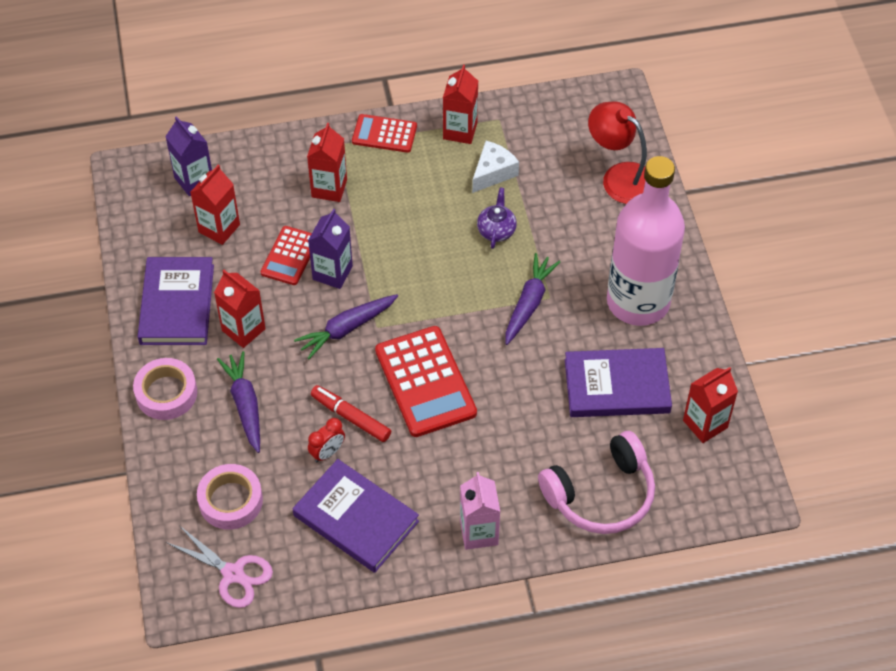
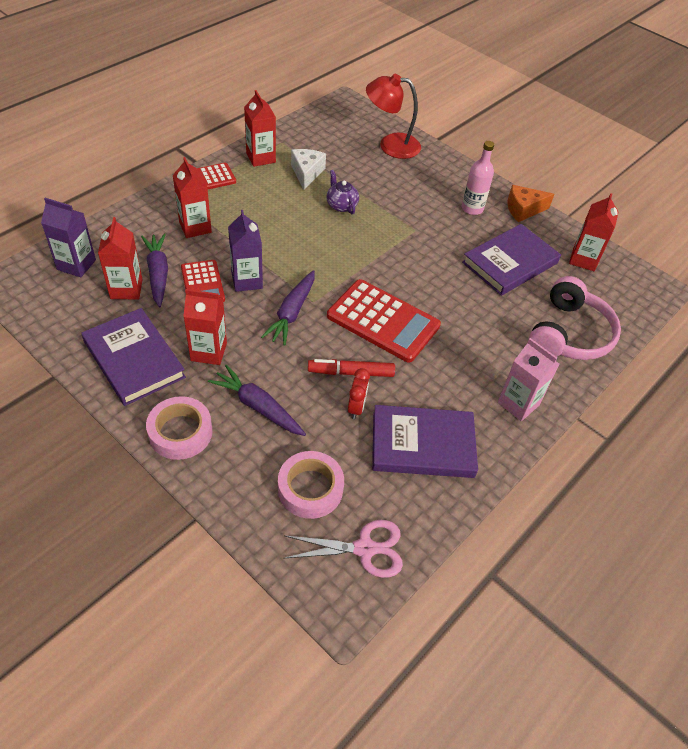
camera: 40 degrees left, 5 degrees down
(529, 303) = (405, 239): purple carrot -> purple carrot (158, 274)
(638, 301) = (472, 208): pink bottle -> pink bottle, size x0.45
(697, 331) = (523, 210): none -> orange cheese

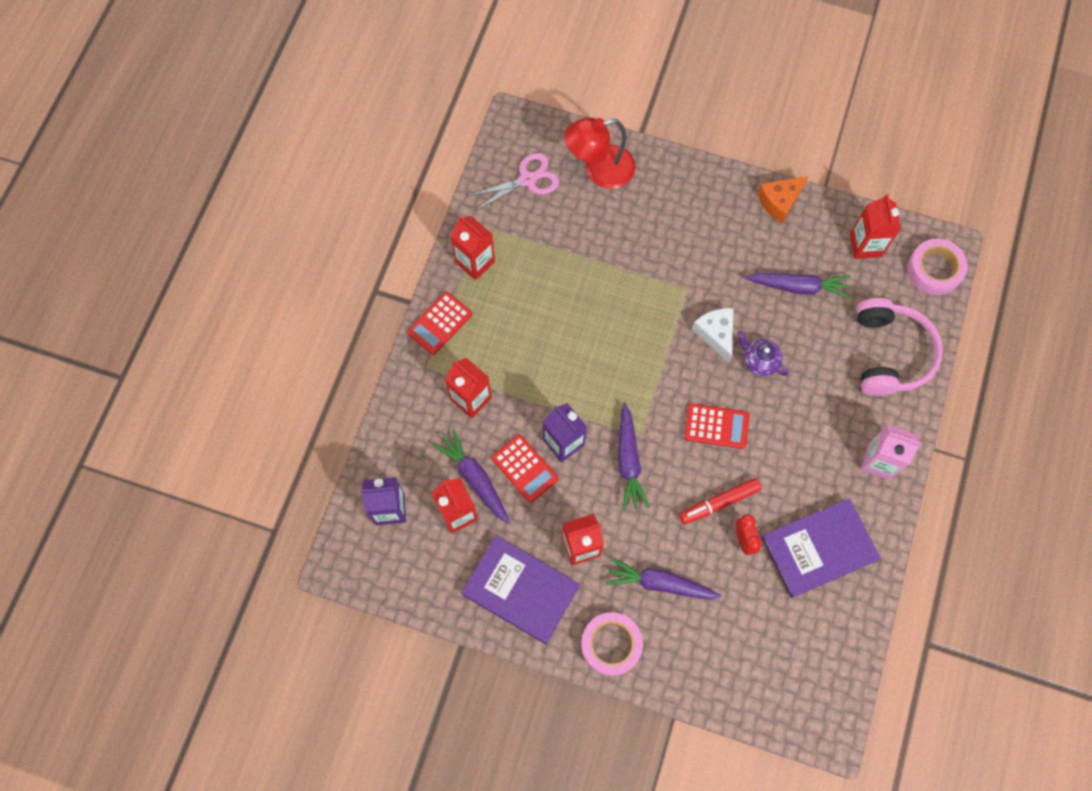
camera: 20 degrees left, 20 degrees up
(306, 173) = (536, 261): white cheese -> white cheese (715, 334)
(310, 489) = (750, 642): pink tape -> pink tape (934, 270)
(341, 205) = (597, 291): purple teapot -> purple teapot (759, 361)
(365, 549) = (822, 674): pink scissors -> pink scissors (527, 179)
(383, 321) = (716, 426): red calculator -> red calculator, size x0.59
(472, 208) = (728, 227): pink bottle -> none
(510, 263) = (798, 287): purple book -> purple carrot

